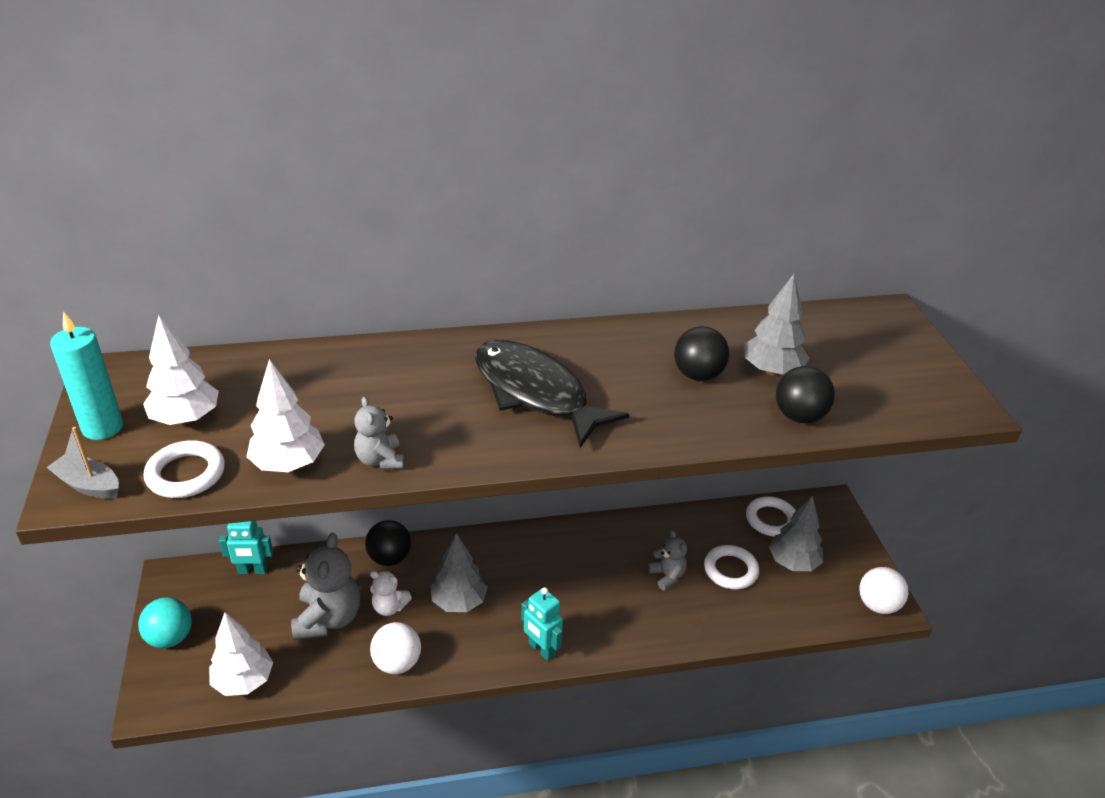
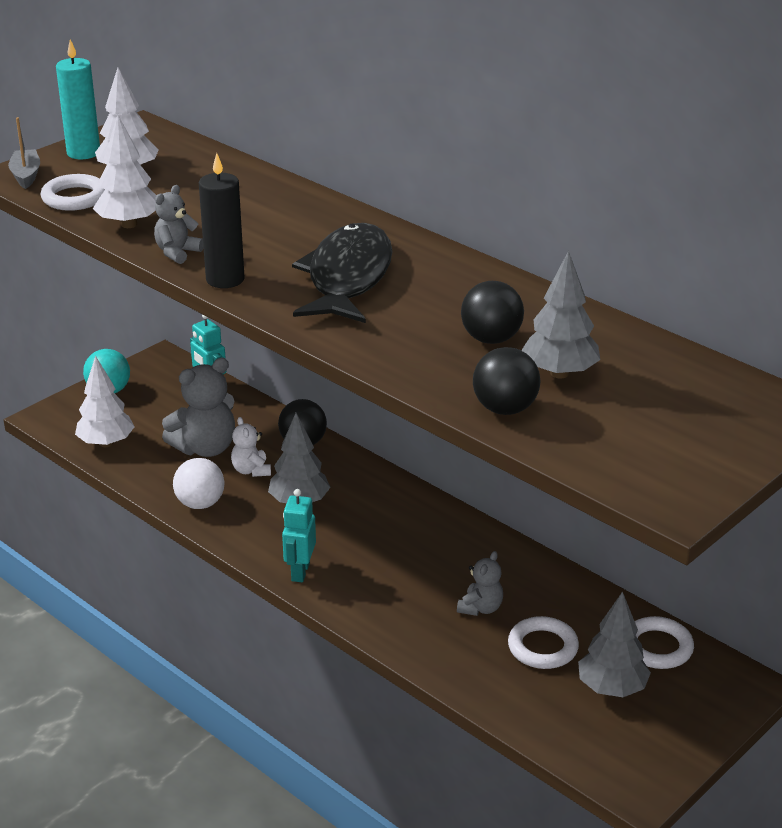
camera: 55 degrees right, 5 degrees down
(462, 455) = (225, 279): none -> black candle
(877, 605) = (629, 777): white ball -> none

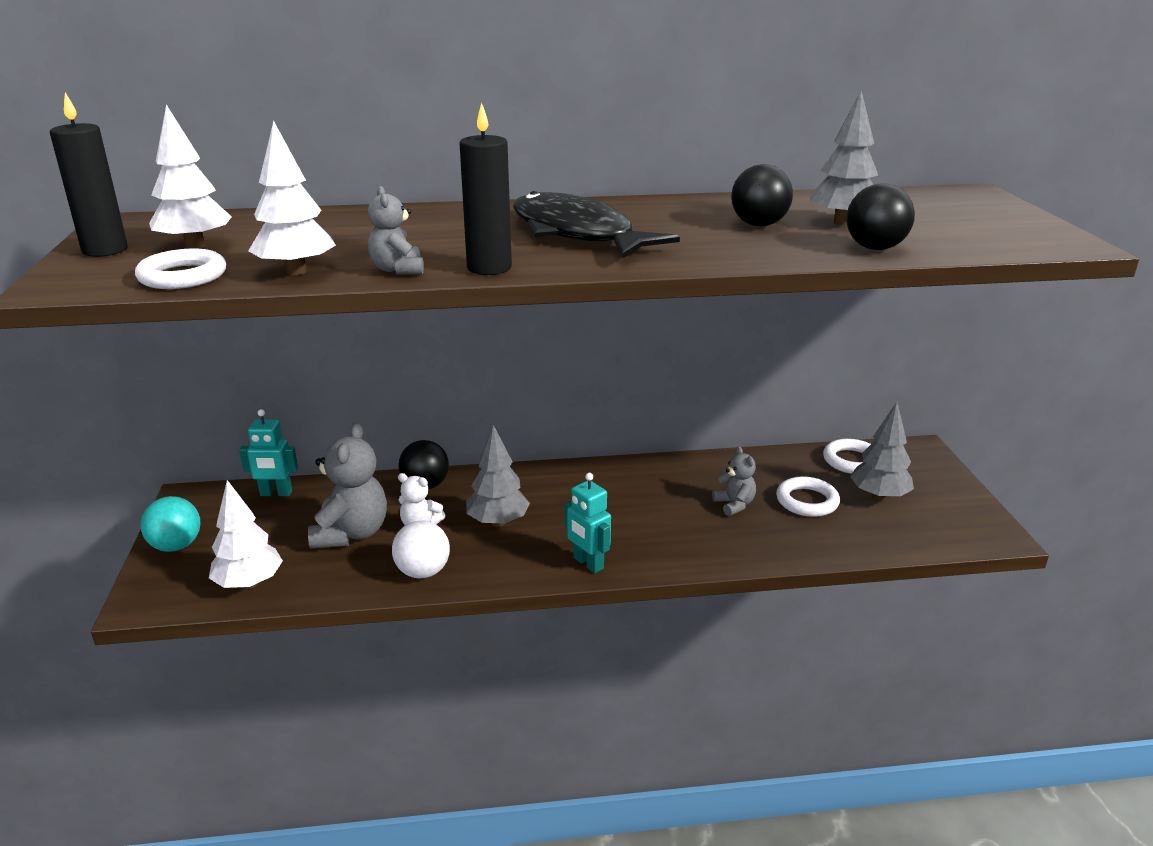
camera: 50 degrees left, 5 degrees down
(26, 175) = (75, 281): grey boat -> none
(83, 153) = (105, 250): turquoise candle -> black candle

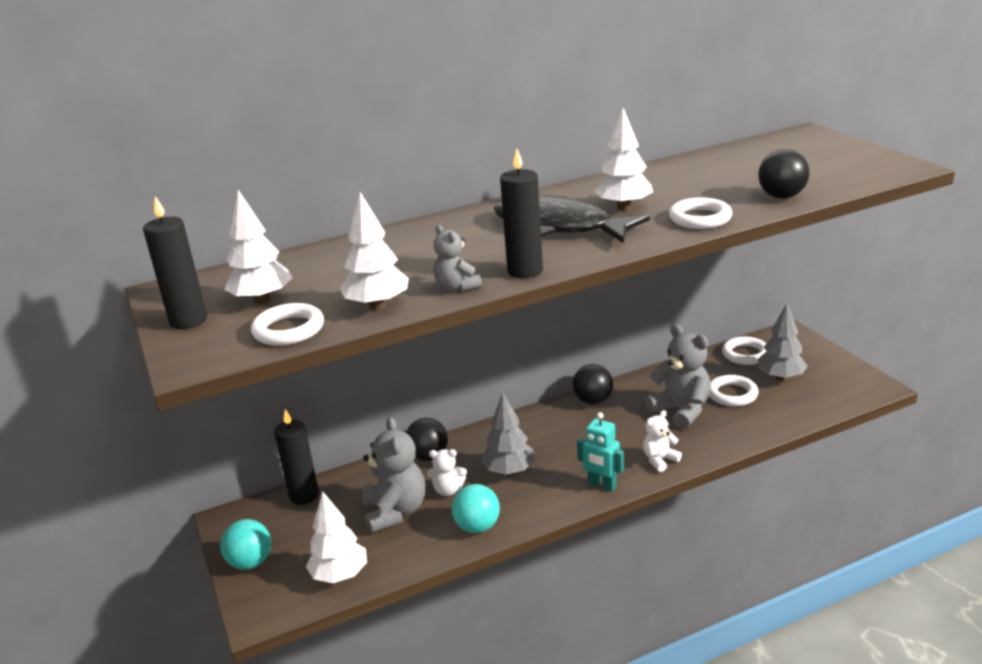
camera: 15 degrees left, 0 degrees up
(276, 493) = (304, 495): turquoise robot -> black candle
(423, 572) = (477, 526): white ball -> turquoise ball
(671, 228) = (624, 207): none -> white tree
(673, 553) = (660, 460): none -> white teddy bear
(734, 505) = (681, 410): grey teddy bear -> grey teddy bear, size x1.82
(749, 253) = (700, 218): none -> white ring
(759, 225) = (683, 192): black ball -> black ball (593, 401)
(842, 223) = (740, 178): grey tree -> none

